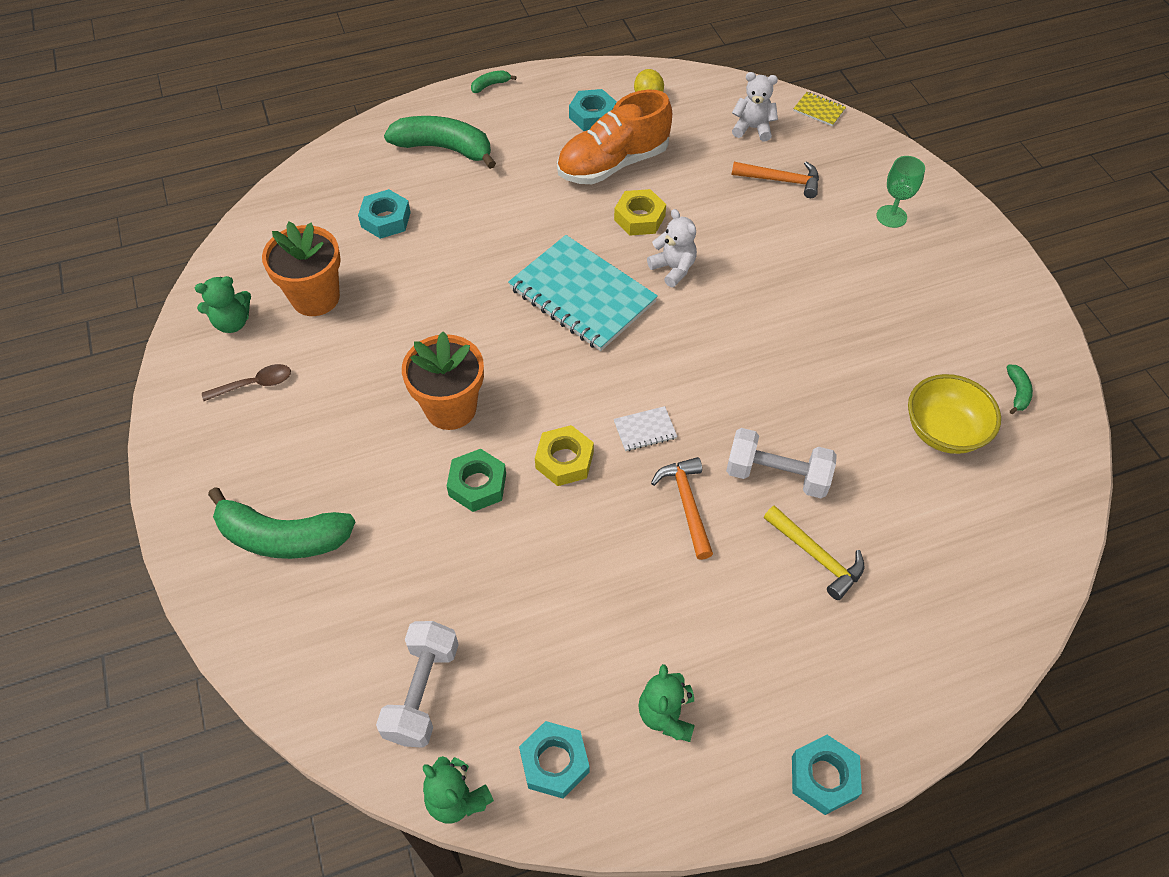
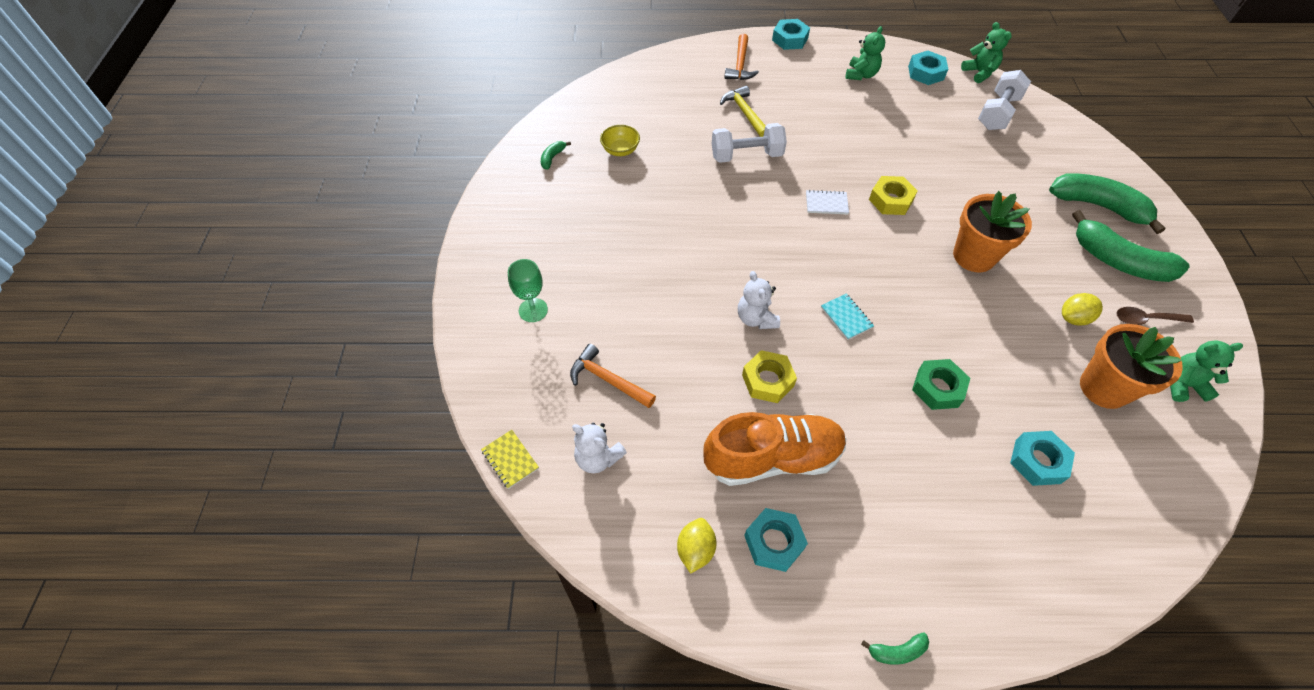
camera: 160 degrees left, 0 degrees up
(337, 363) = (1073, 318): none -> yellow lemon
(444, 148) = (968, 549): green banana -> green banana (1119, 261)
(477, 485) = (956, 201): green nut -> green nut (937, 388)
(582, 295) = (846, 317): turquoise notebook -> turquoise notebook, size x0.40
(686, 504) = (813, 156): orange hammer -> orange hammer (740, 65)
(777, 475) = (746, 155): white dumbbell -> white dumbbell turned 45 degrees counterclockwise
(943, 431) = (620, 150): yellow bowl -> yellow bowl, size x0.63

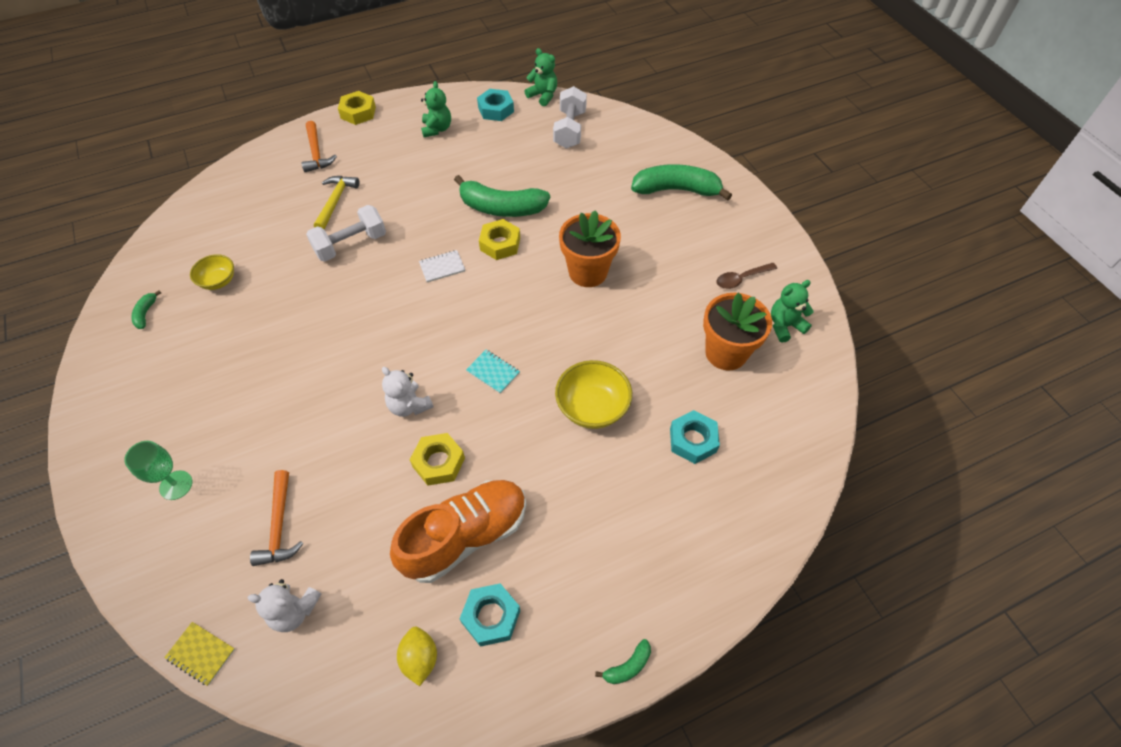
camera: 25 degrees left, 0 degrees up
(607, 379) = (279, 526): orange hammer -> orange hammer turned 105 degrees counterclockwise
(744, 113) = (335, 201): yellow hammer -> yellow hammer turned 60 degrees clockwise
(790, 39) = (358, 112): turquoise nut -> yellow nut
(937, 388) = (592, 407): green nut -> yellow bowl
(1073, 318) = (685, 299): yellow lemon -> none
(1119, 261) = (706, 234): green banana -> green banana (501, 208)

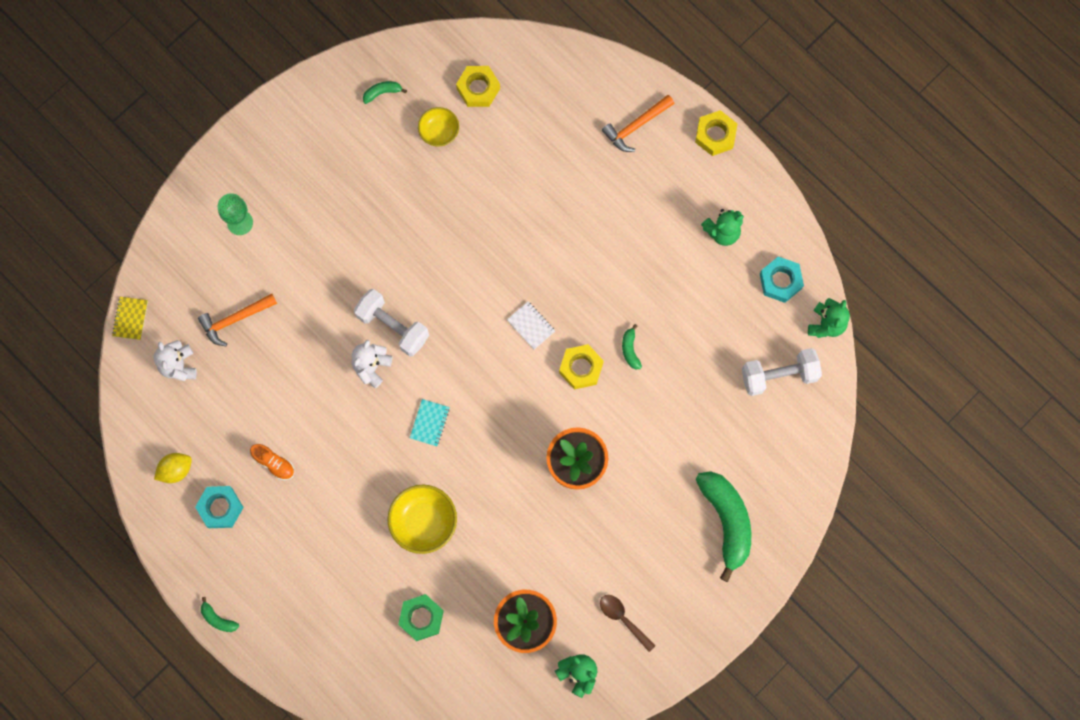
camera: 70 degrees right, 20 degrees up
(335, 201) = (576, 182): yellow hammer -> none
(351, 244) = (526, 227): white dumbbell -> white dumbbell (392, 326)
(438, 462) = (328, 415): yellow nut -> yellow nut (478, 88)
(465, 536) = (274, 463): orange shoe -> orange shoe, size x0.43
(501, 208) = (630, 350): green banana -> green banana, size x0.43
(693, 440) = (421, 618): turquoise nut -> green nut

